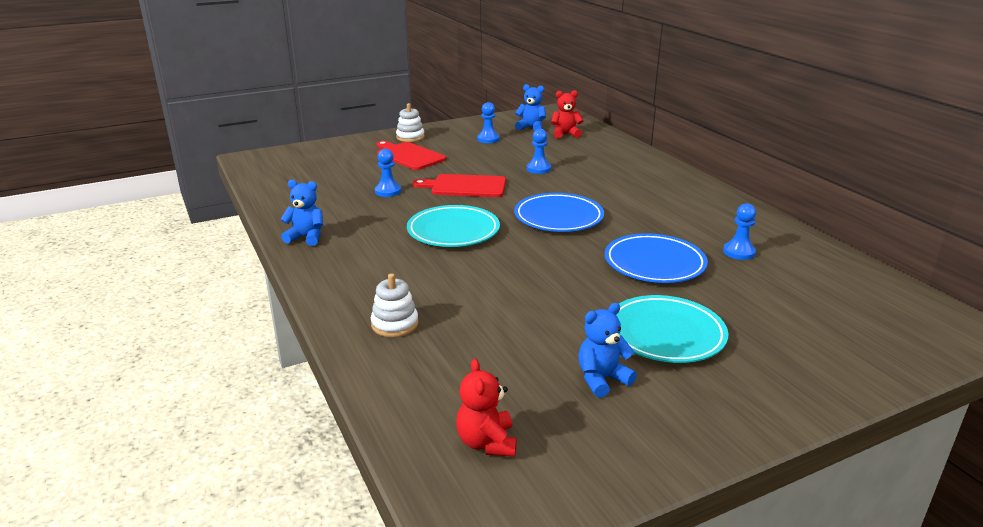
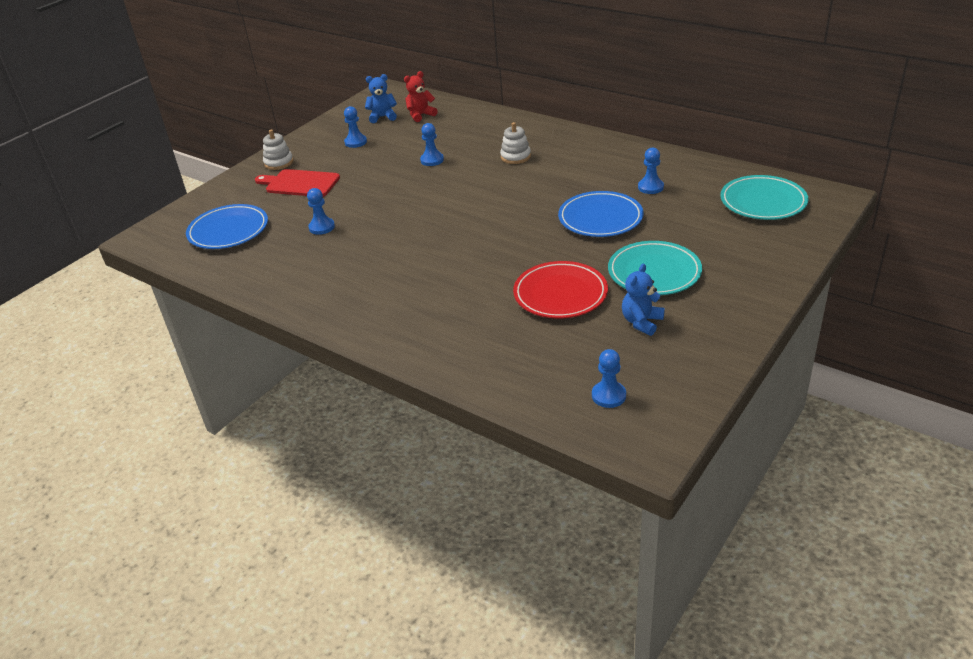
camera: 25 degrees left, 10 degrees up
(306, 237) = (299, 297): blue teddy bear -> none
(395, 324) = (459, 341): white stacking toy -> white stacking toy (515, 157)
(453, 231) = (420, 245): turquoise plate -> turquoise plate (763, 202)
(465, 186) = (386, 199): red cutting board -> none
(487, 442) = (608, 395): red teddy bear -> blue pawn
(540, 318) = (560, 294): none -> red plate
(558, 217) = (493, 202): blue plate -> blue plate (228, 231)

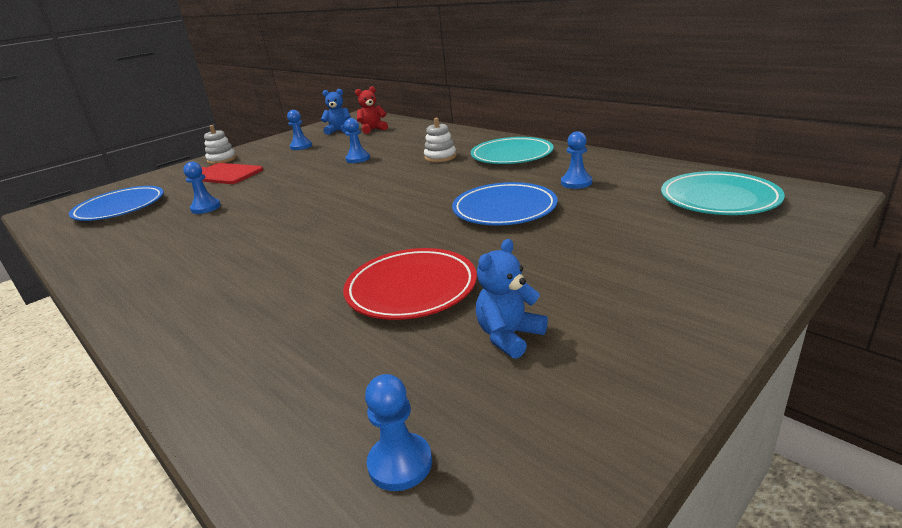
camera: 10 degrees right, 10 degrees down
(654, 272) = (551, 270): turquoise plate -> turquoise plate (511, 155)

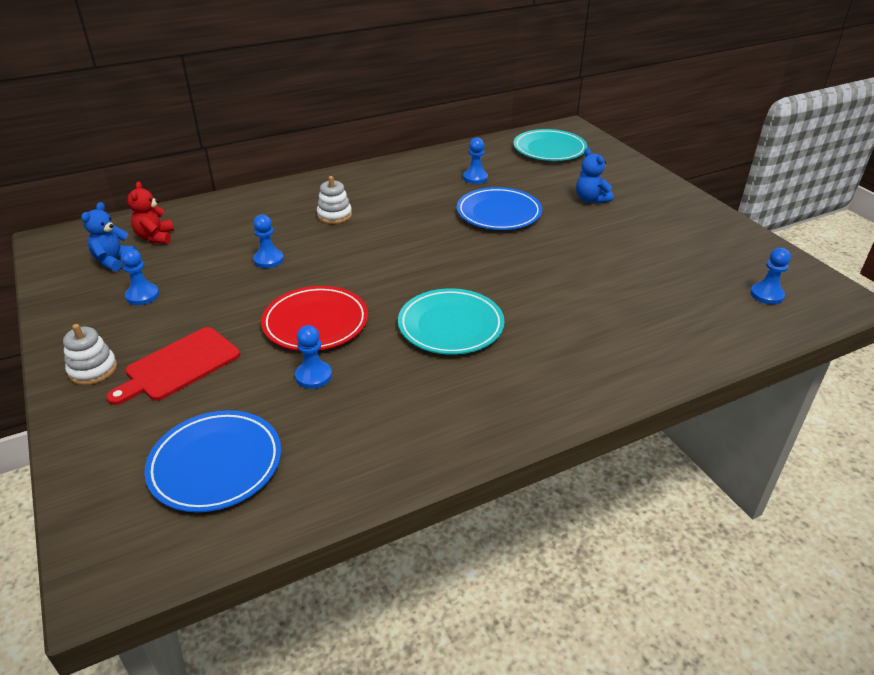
camera: 75 degrees left, 10 degrees up
(411, 289) = (601, 269): red plate -> red plate (315, 323)
(509, 336) = (673, 247): blue teddy bear -> blue teddy bear (591, 199)
(511, 155) = (379, 185): turquoise plate -> turquoise plate (450, 326)

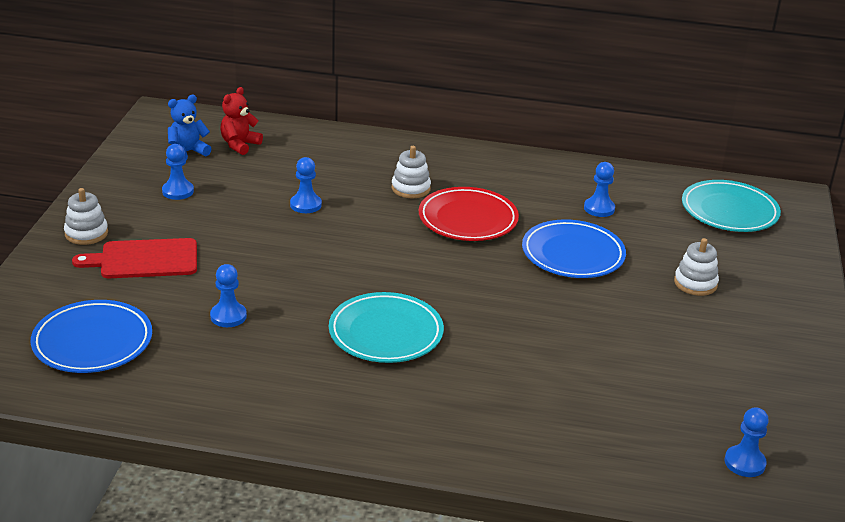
camera: 35 degrees right, 5 degrees down
(315, 323) = (279, 276): red plate -> red plate (468, 219)
(591, 199) = (695, 283): blue teddy bear -> white stacking toy

